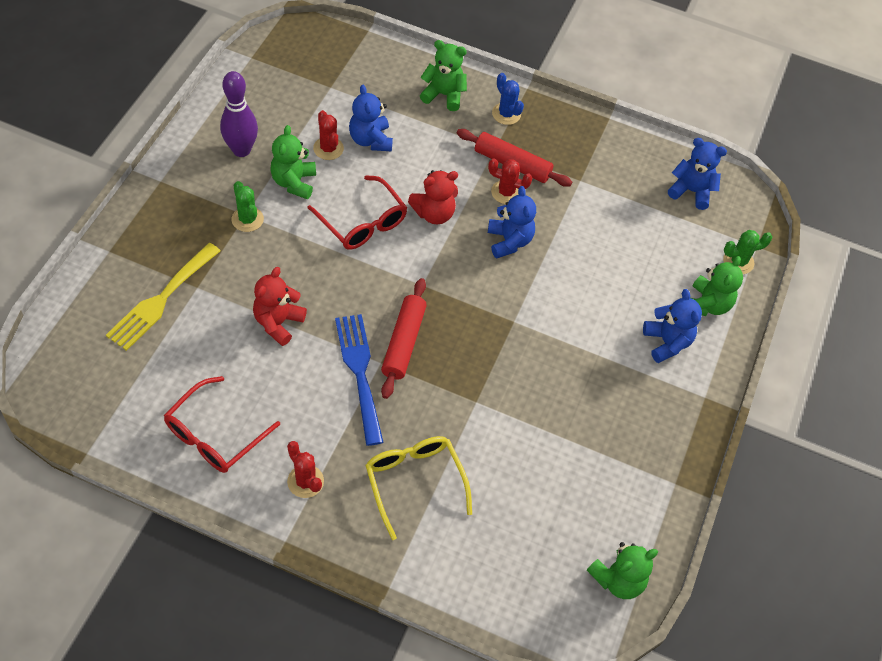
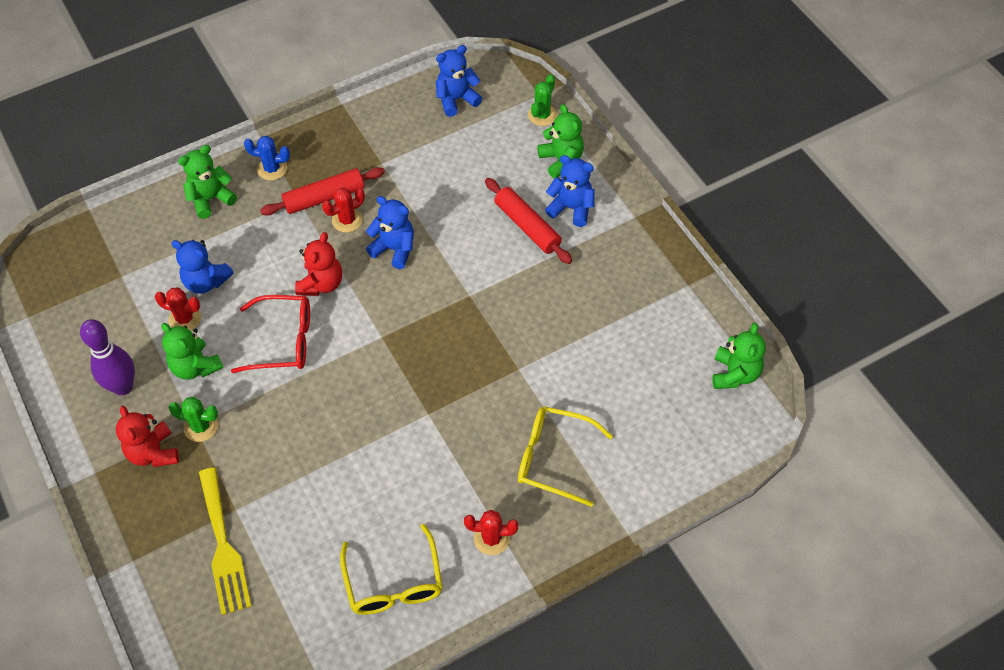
camera: 45 degrees left, 0 degrees up
(215, 435) = (394, 582): red glasses -> yellow glasses
(278, 322) = (326, 467): red teddy bear -> red teddy bear (153, 452)
(359, 372) = (424, 435): blue fork -> none
(403, 342) = (423, 385): red rolling pin -> red rolling pin (527, 226)

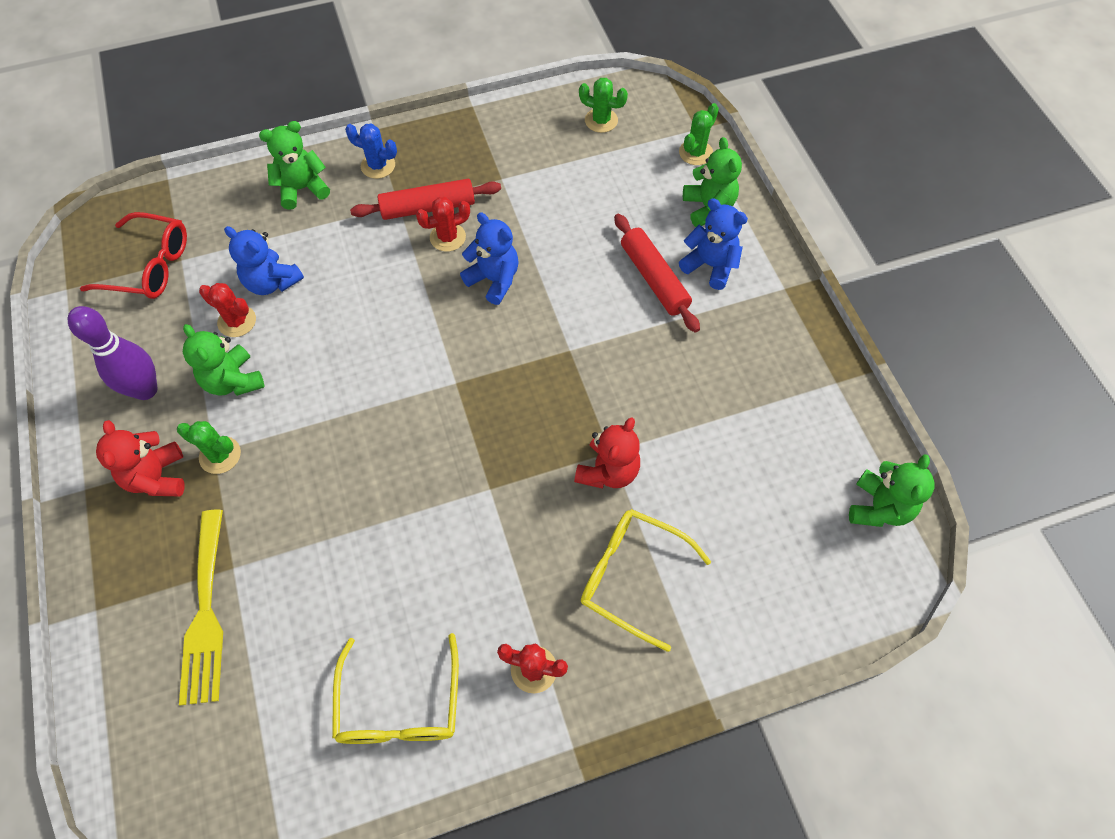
camera: 10 degrees right, 5 degrees up
(283, 341) = (341, 367): red glasses -> red glasses (149, 266)
(321, 284) = (401, 307): red teddy bear -> red teddy bear (608, 471)
(456, 99) = (601, 120): blue teddy bear -> green cactus

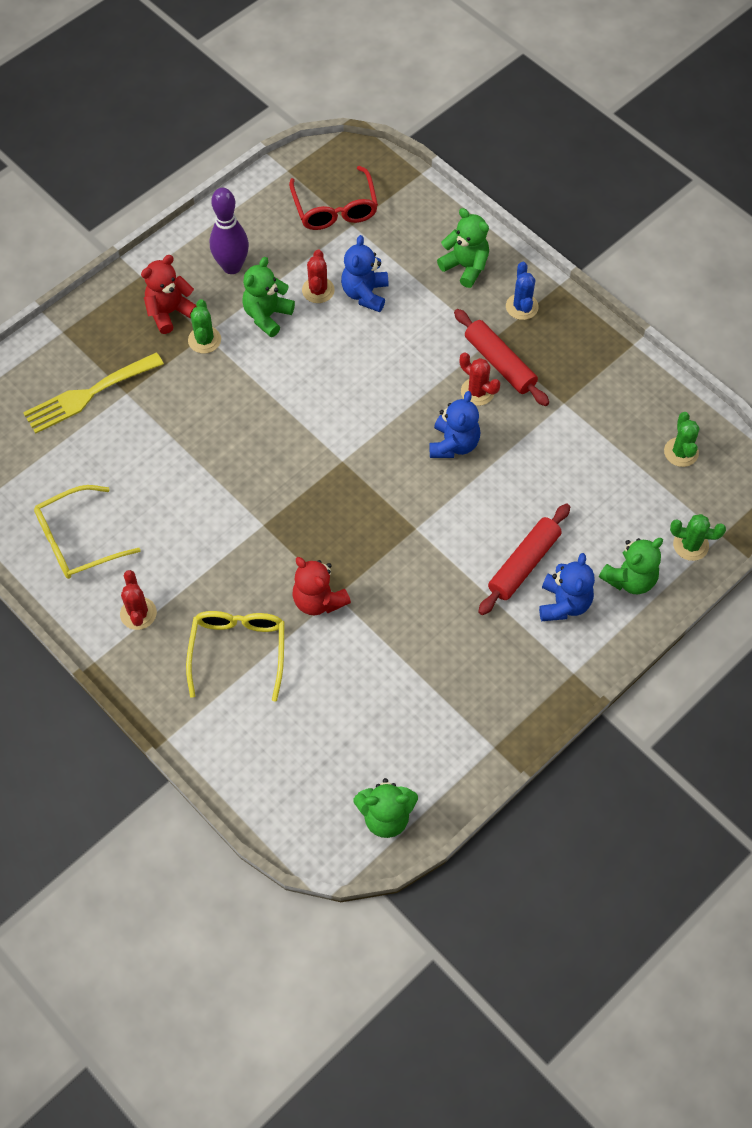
camera: 65 degrees right, 0 degrees up
(608, 471) = (318, 600): red teddy bear -> red teddy bear turned 45 degrees clockwise

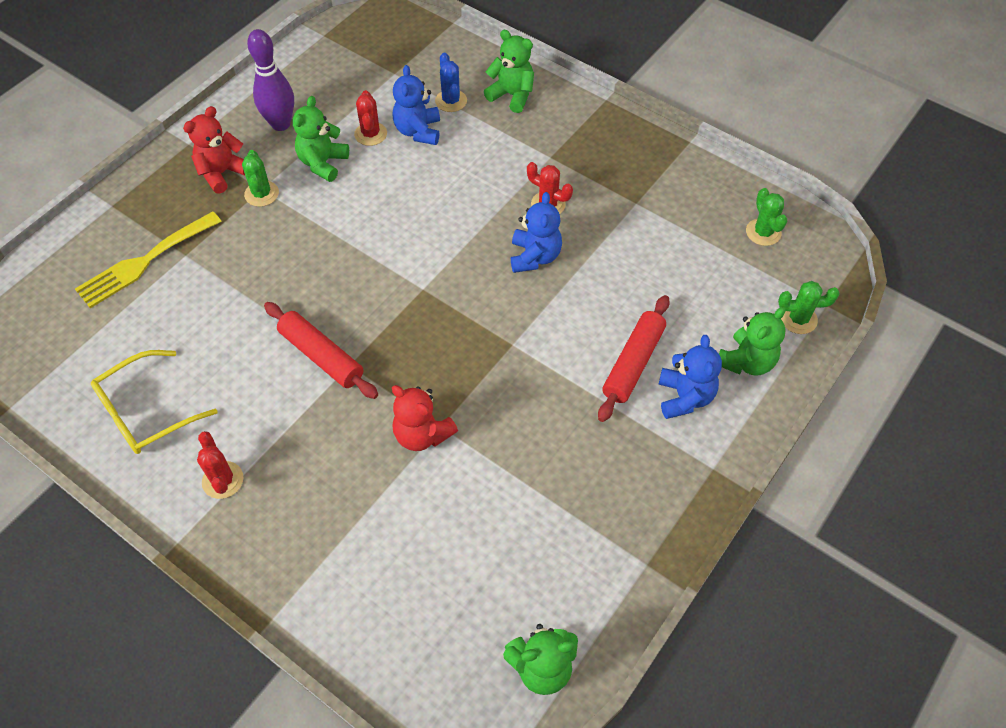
camera: 10 degrees left, 5 degrees down
(238, 651) = (341, 504): yellow glasses -> none
(335, 209) = (375, 62): red glasses -> none
(500, 363) = (564, 175): red rolling pin -> red rolling pin (321, 356)
(522, 307) = (574, 123): blue cactus -> blue cactus (451, 101)

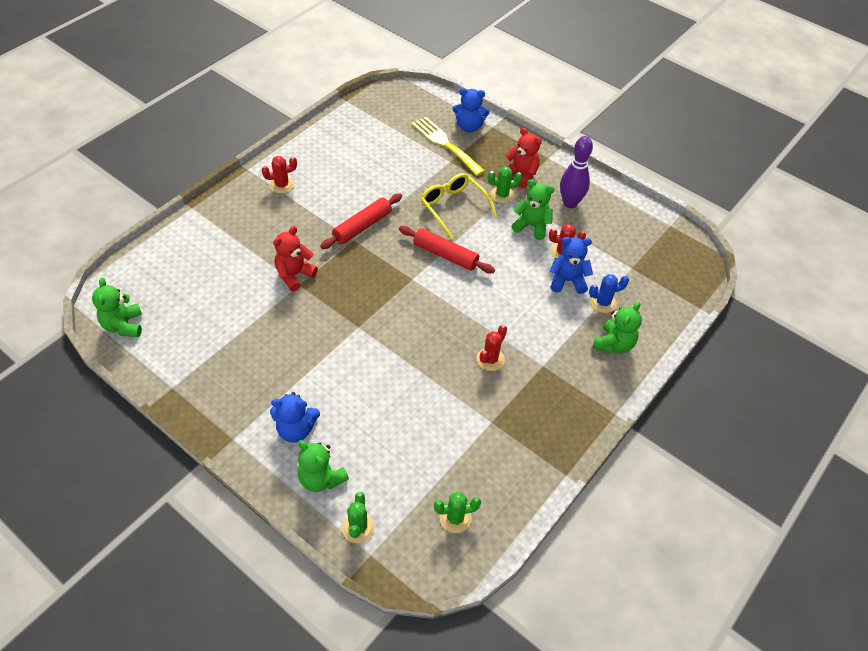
camera: 90 degrees right, 5 degrees down
(146, 412) = (334, 152): yellow glasses -> yellow glasses (453, 207)
(535, 257) = (437, 346): blue teddy bear -> blue teddy bear (469, 127)
(633, 363) = (331, 399): red rolling pin -> red rolling pin (445, 255)

